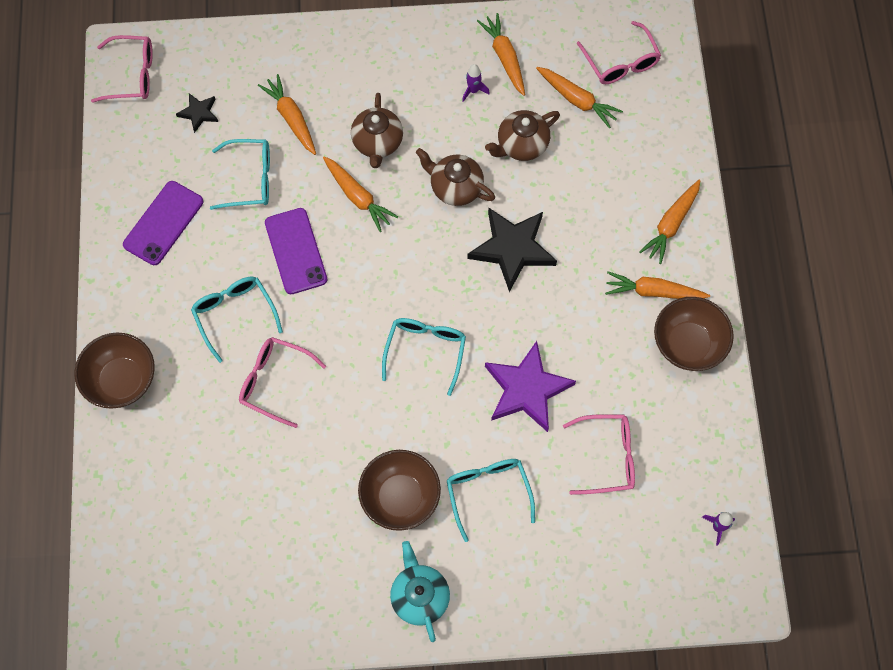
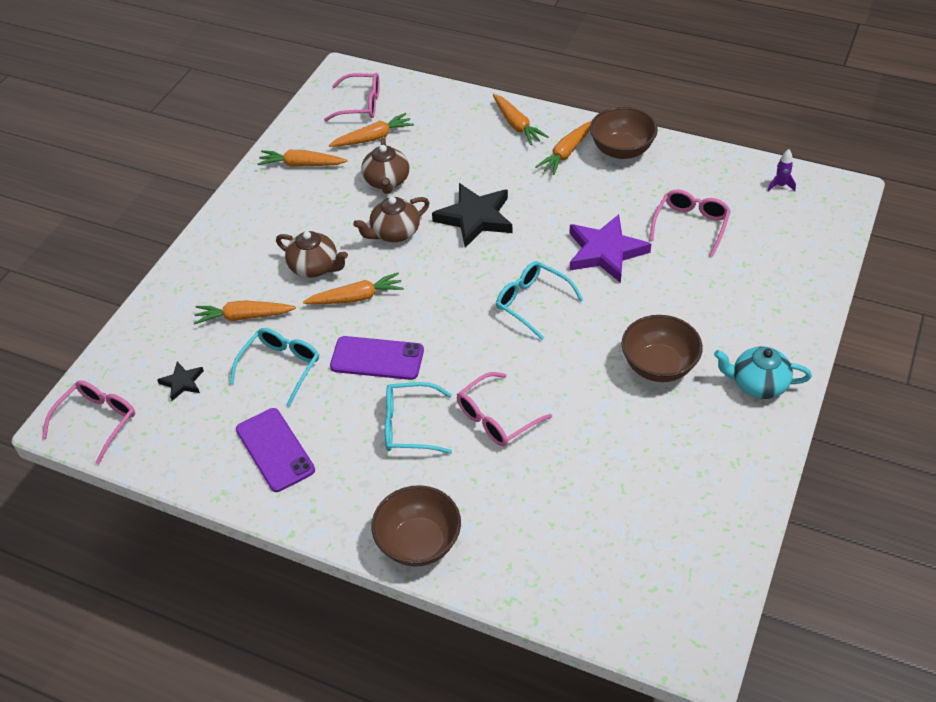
camera: 60 degrees left, 20 degrees down
(473, 91) = (316, 192): purple rocket -> none
(488, 492) = (684, 307): turquoise glasses -> none

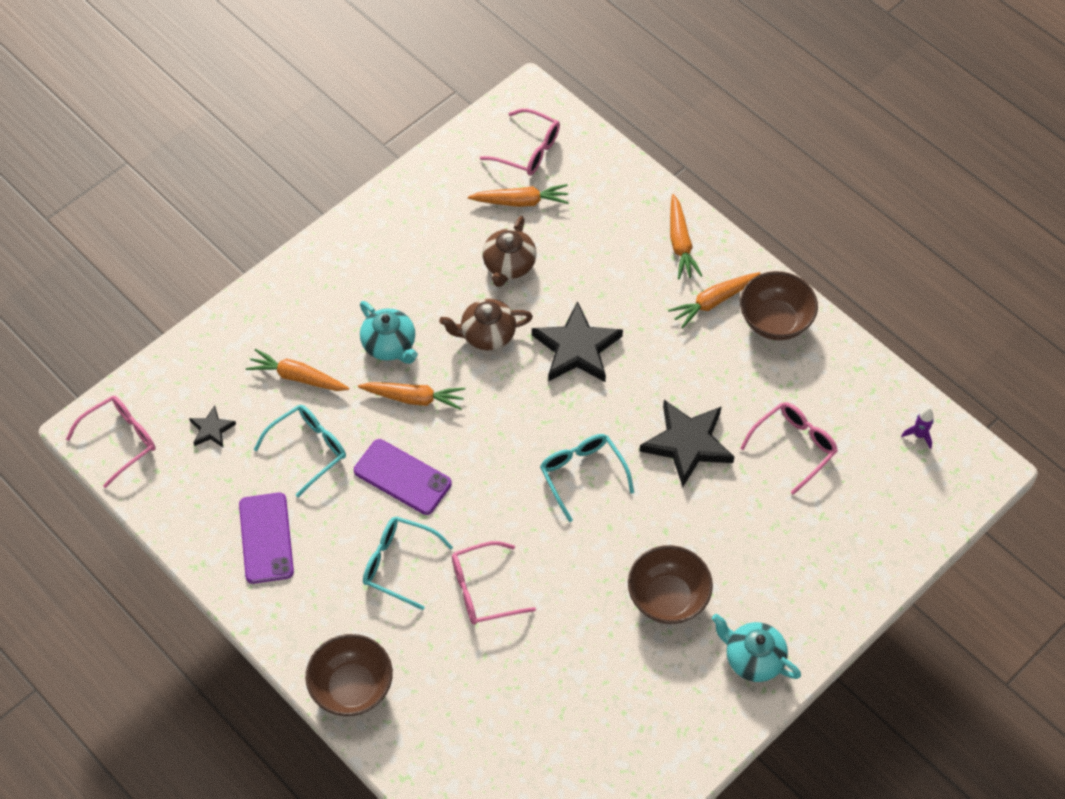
camera: 20 degrees right, 10 degrees up
(301, 165) = (432, 209): orange carrot -> none
(315, 267) = (389, 345): brown teapot -> turquoise teapot
(605, 252) = (687, 444): purple star -> black star

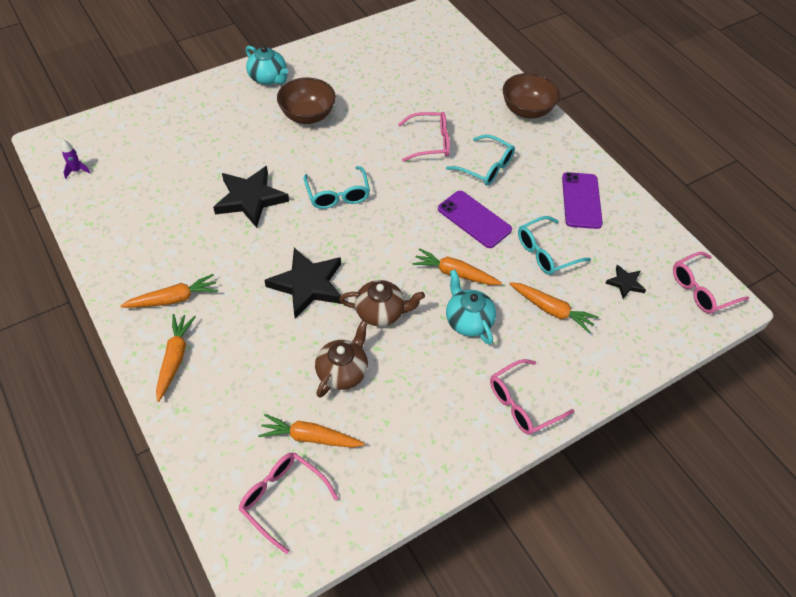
camera: 170 degrees left, 5 degrees down
(775, 321) = (131, 272): brown bowl -> none
(794, 446) = (172, 182): pink glasses -> pink glasses (522, 404)

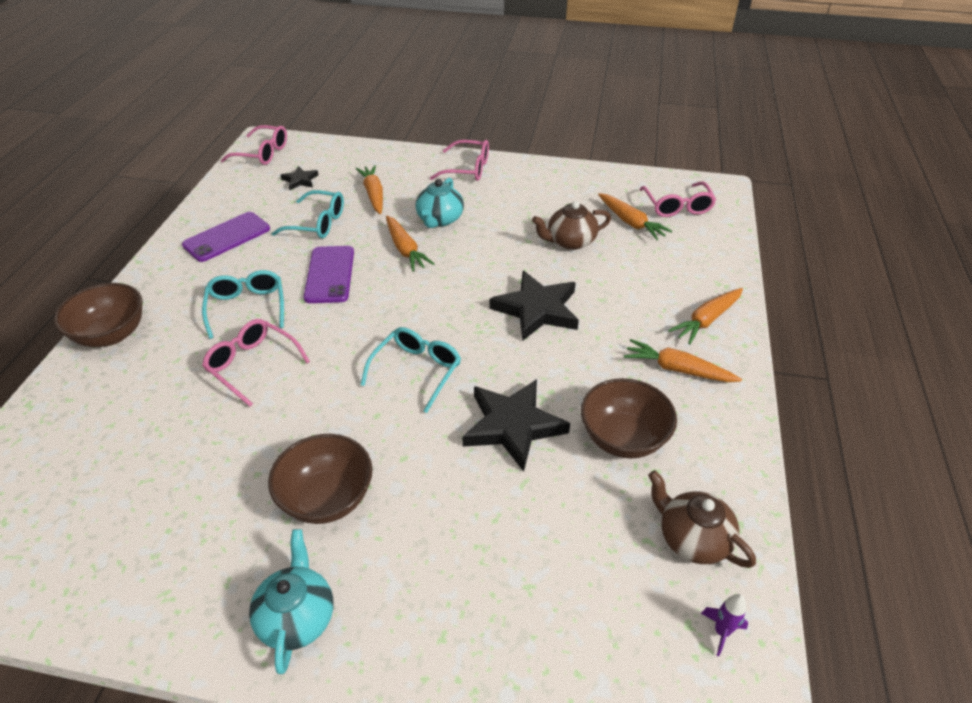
camera: 135 degrees left, 10 degrees down
(180, 230) = (623, 438): none -> brown bowl
(381, 312) = (498, 258): brown teapot -> brown teapot (692, 539)

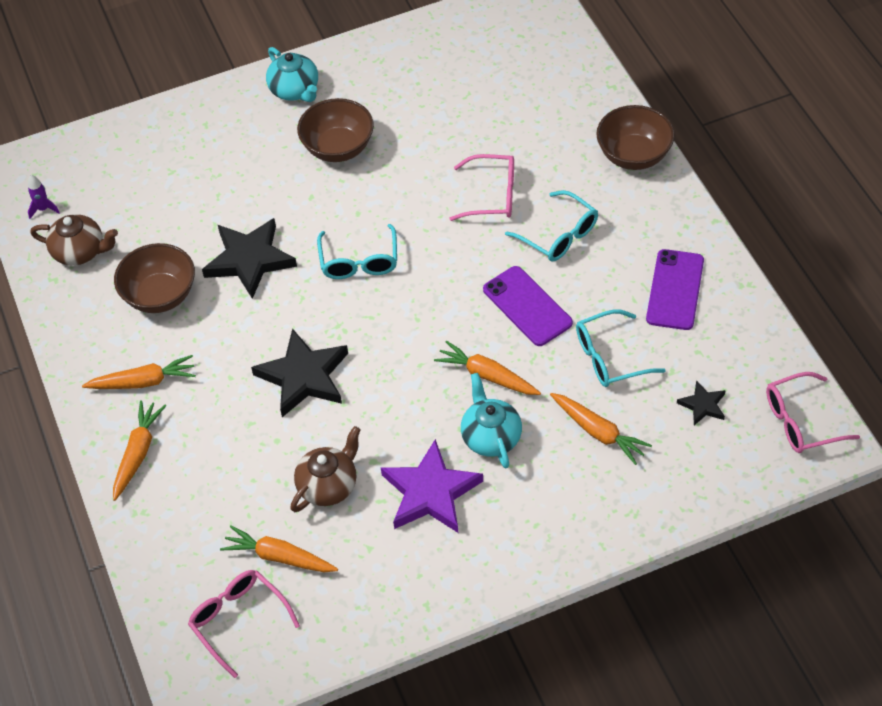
camera: 150 degrees right, 10 degrees up
(468, 169) = (534, 542): pink glasses -> none
(505, 211) = (430, 492): none -> purple star

